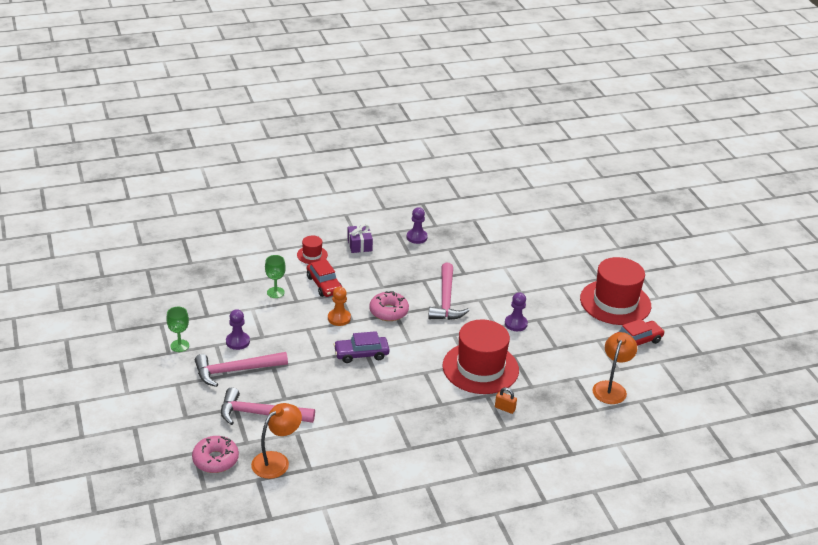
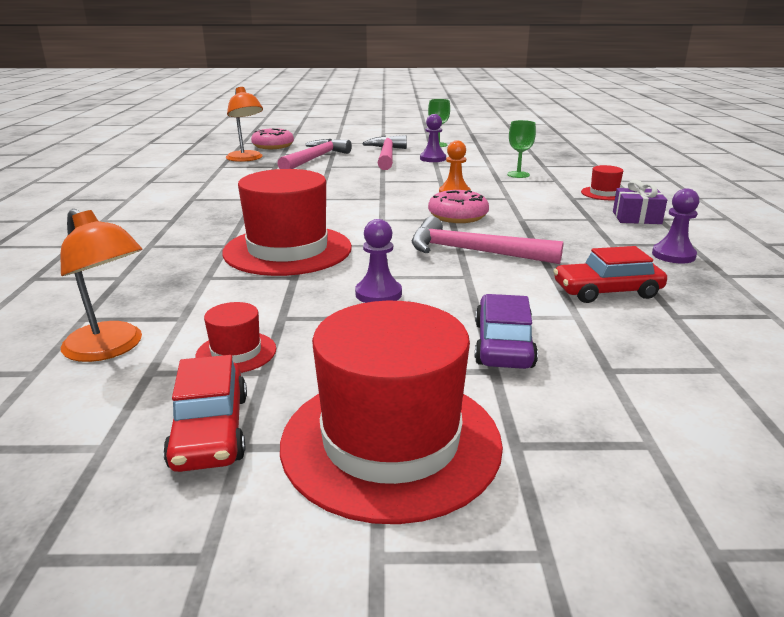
camera: 110 degrees right, 10 degrees down
(324, 285) = (531, 193): red car -> red car (607, 291)
(361, 354) = (375, 196): purple car -> purple car (503, 345)
(505, 408) = (185, 251): orange padlock -> none
(590, 351) = (236, 352): none -> red hat

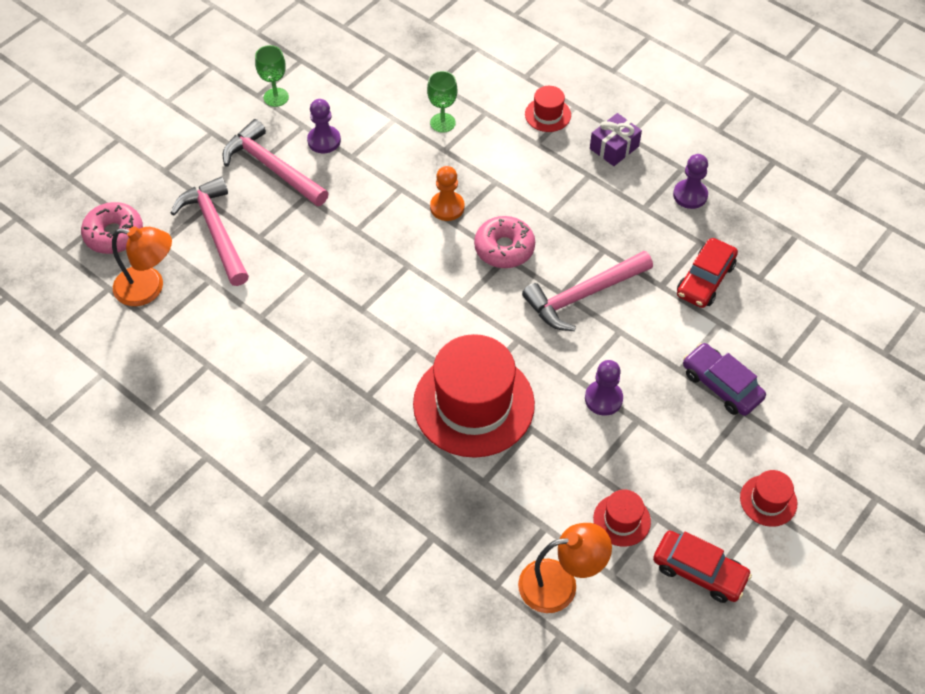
camera: 50 degrees left, 30 degrees up
(391, 442) = (768, 500): red hat -> red hat, size x0.45

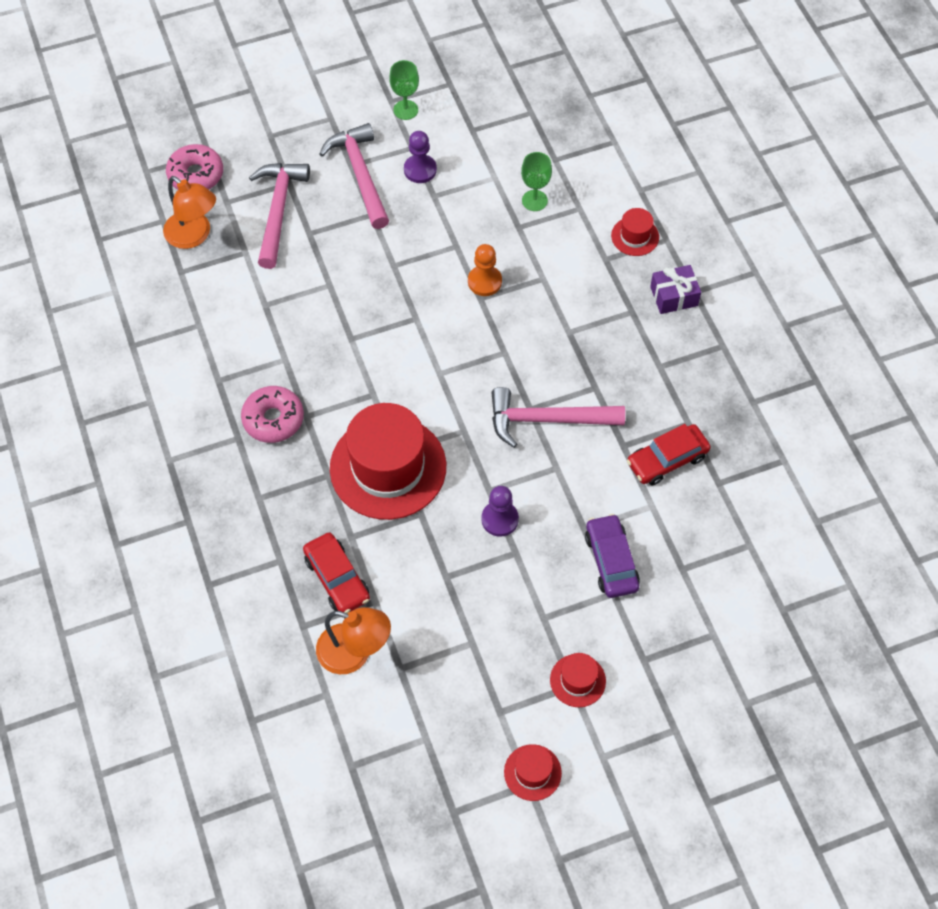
camera: 30 degrees right, 5 degrees up
(504, 248) = (508, 343): pink donut -> pink donut (273, 419)
(621, 520) = (441, 629): red hat -> red hat (532, 772)
(690, 195) = (711, 375): purple pawn -> none
(699, 571) = (475, 706): red car -> red car (337, 578)

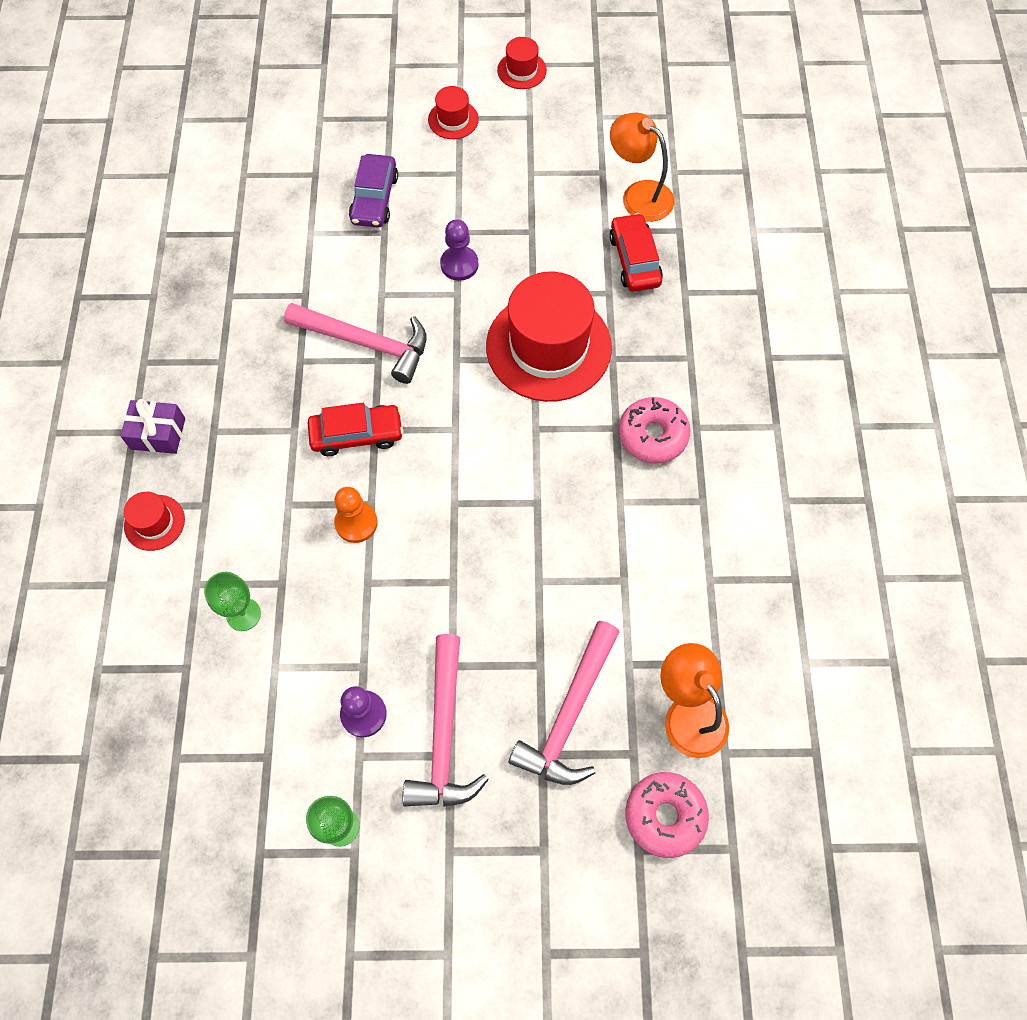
camera: 160 degrees left, 5 degrees up
(667, 460) = (271, 268): red car -> red car (357, 434)

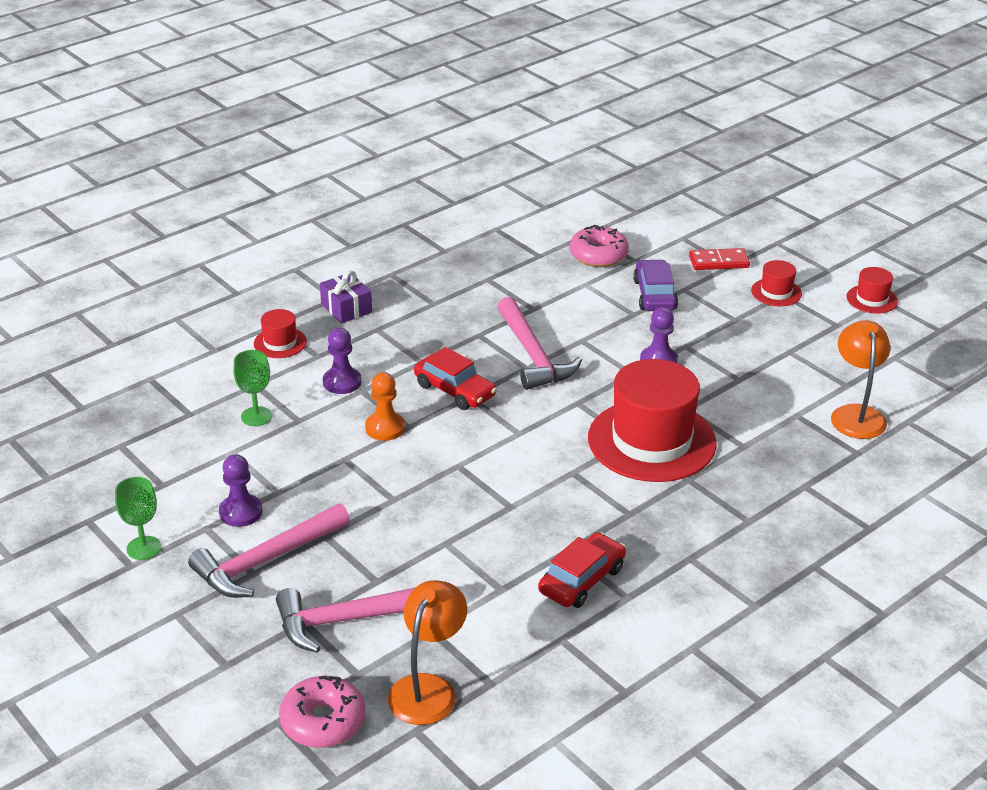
camera: 50 degrees right, 30 degrees down
(262, 512) = (342, 382): none -> purple pawn
(374, 199) = (654, 295): purple car -> purple car turned 120 degrees clockwise
(377, 122) = (719, 262): none -> red domino
(634, 260) = (793, 443): red car -> red car (582, 580)
(652, 435) = (649, 537): pink donut -> pink donut (598, 255)

